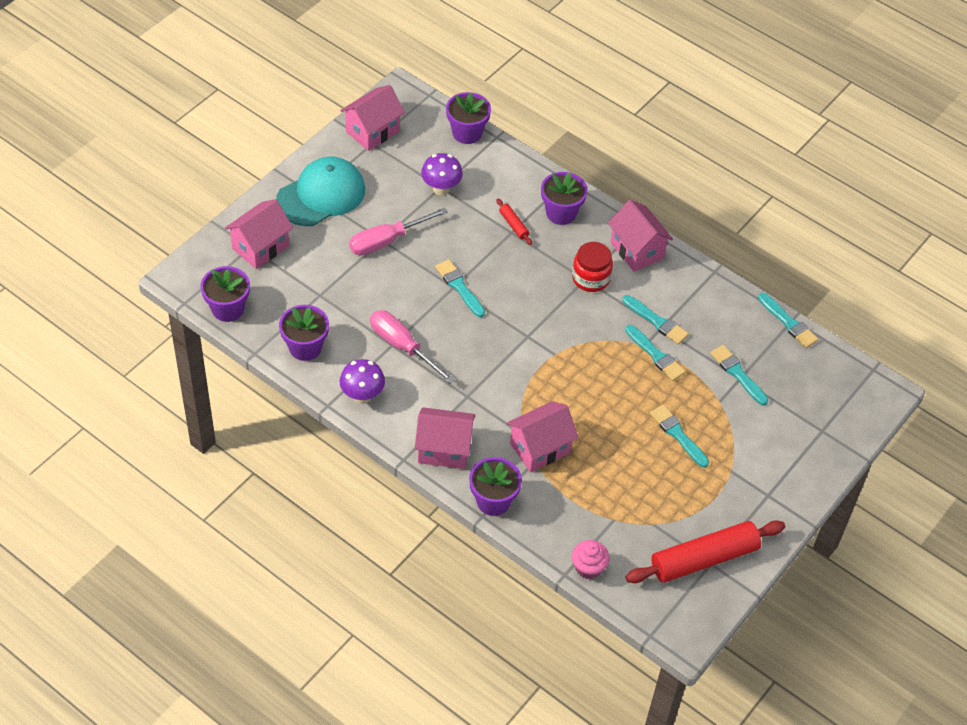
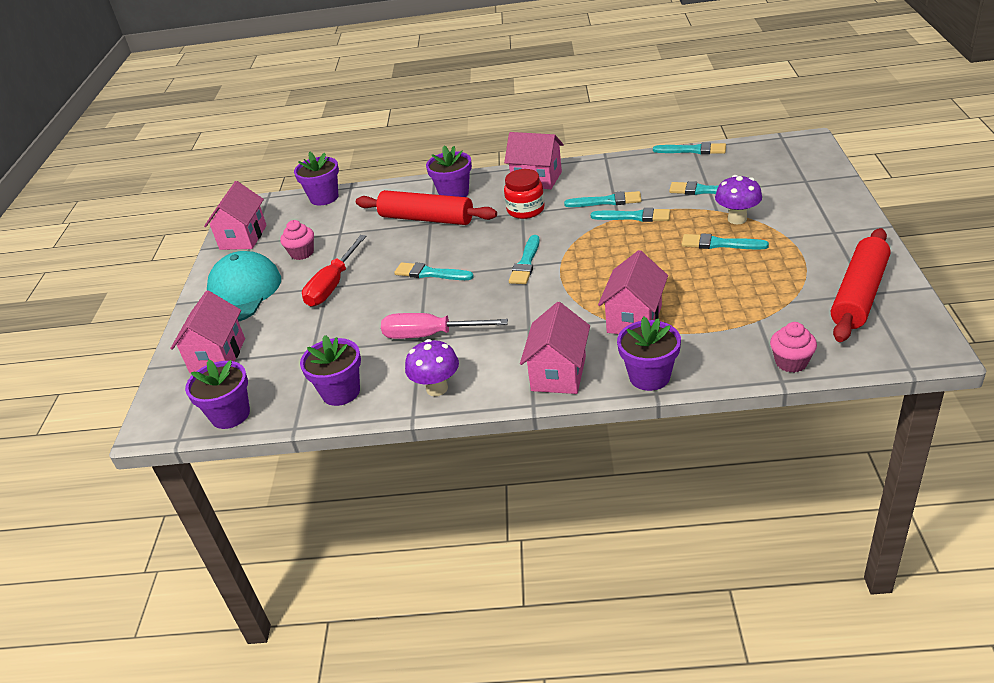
camera: 30 degrees left, 15 degrees down
(387, 241) = (332, 285): pink screwdriver -> red screwdriver
(396, 187) = (302, 253): none -> pink cupcake
(441, 189) = (341, 234): purple mushroom -> purple mushroom (737, 219)
(444, 449) = (558, 373): pink house -> pink house turned 45 degrees counterclockwise
(513, 225) = (426, 219): red rolling pin -> red rolling pin, size x2.32
(530, 334) = (526, 263): none -> turquoise brush

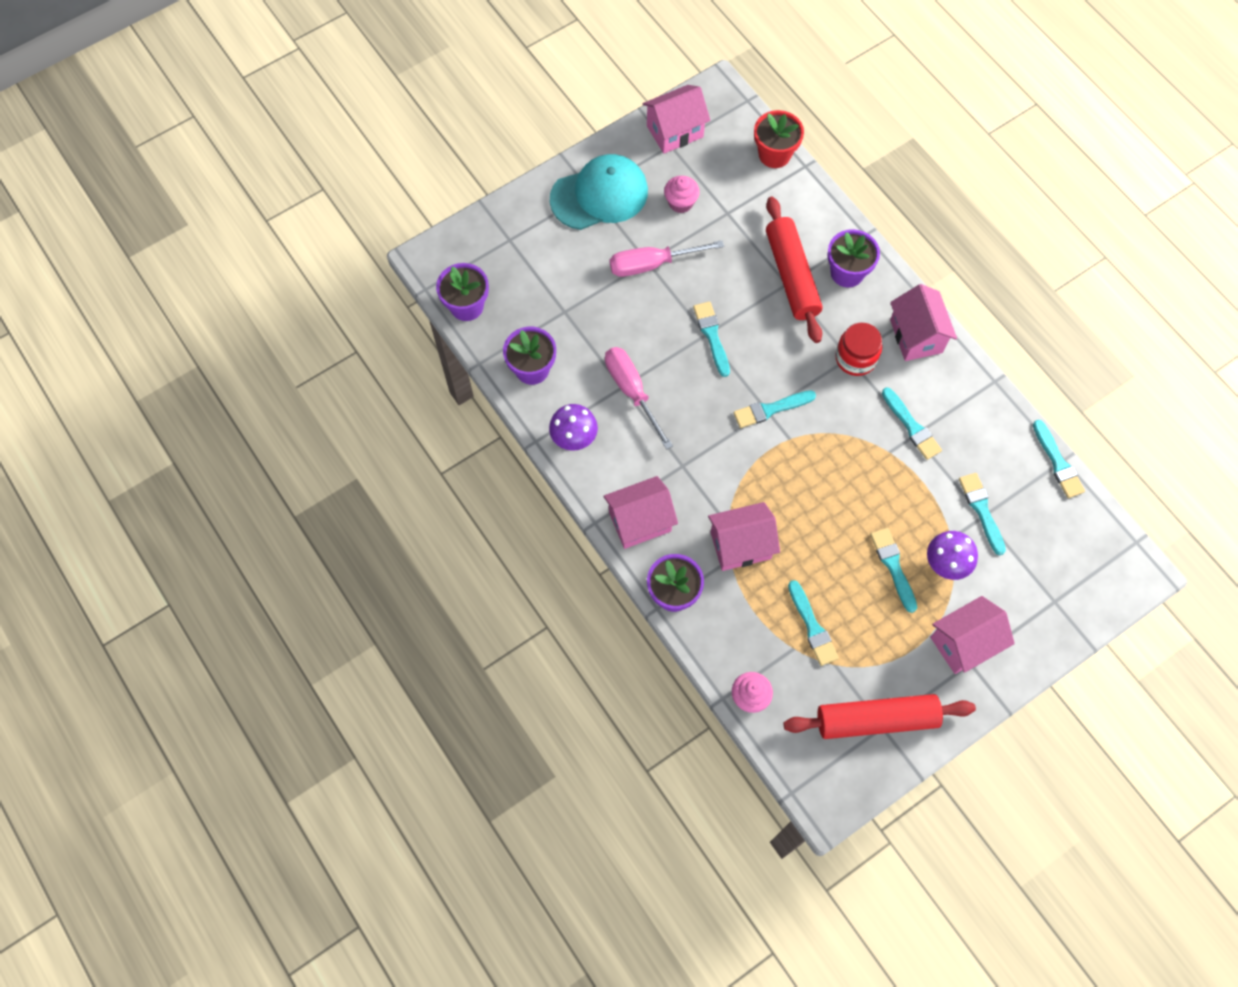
camera: 50 degrees right, 30 degrees up
(218, 356) = (520, 242): pink house -> pink house (964, 643)
(324, 197) = (774, 154): purple flower pot -> red flower pot
(332, 285) = (652, 264): red screwdriver -> pink screwdriver
(634, 216) = (898, 466): turquoise brush -> turquoise brush (812, 627)

